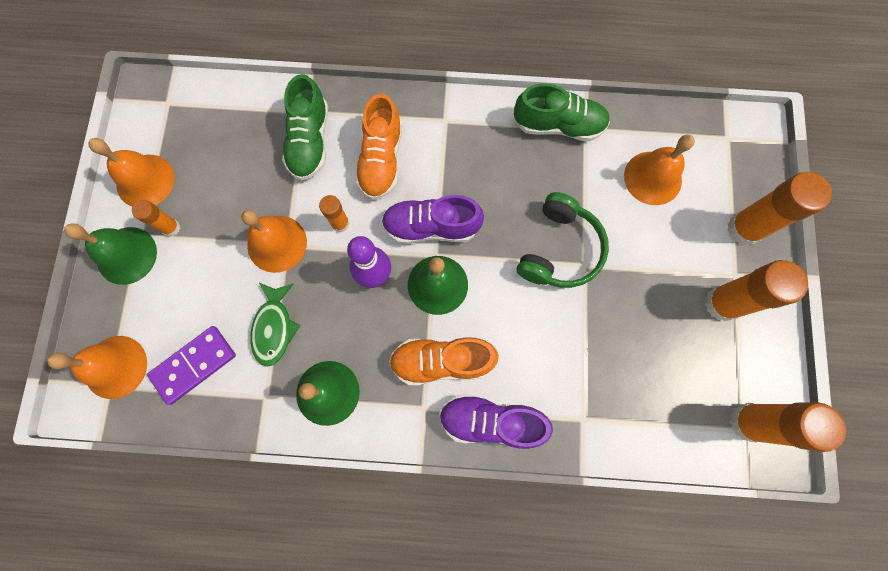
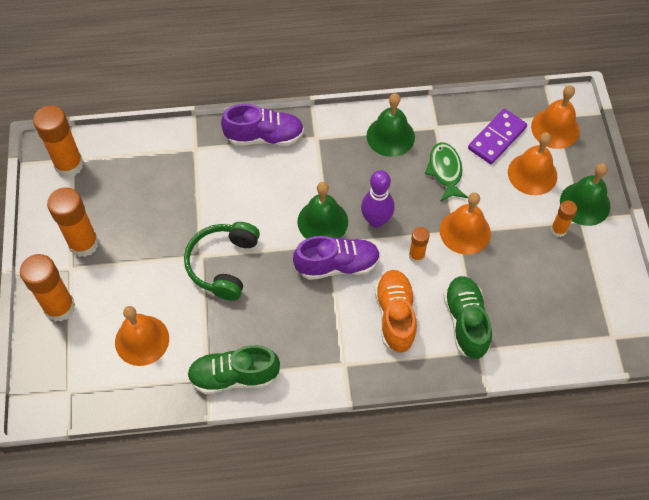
camera: 170 degrees right, 15 degrees down
(145, 181) = (598, 264): orange bell -> orange bell (532, 174)
(441, 361) = (308, 168): orange shoe -> none

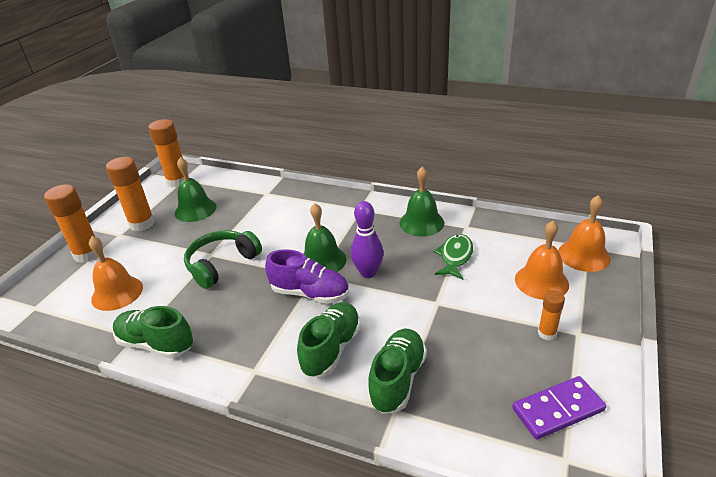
camera: 30 degrees right, 25 degrees down
(264, 137) = (321, 199): purple shoe -> none
(395, 316) = (331, 349): orange shoe -> green shoe
(416, 256) = (386, 309): orange glue stick -> none
(465, 231) = (445, 305): orange bell -> none
(497, 138) = (519, 247): purple domino -> purple domino (557, 409)
(585, 203) = (589, 320): green bell -> green bell (195, 209)

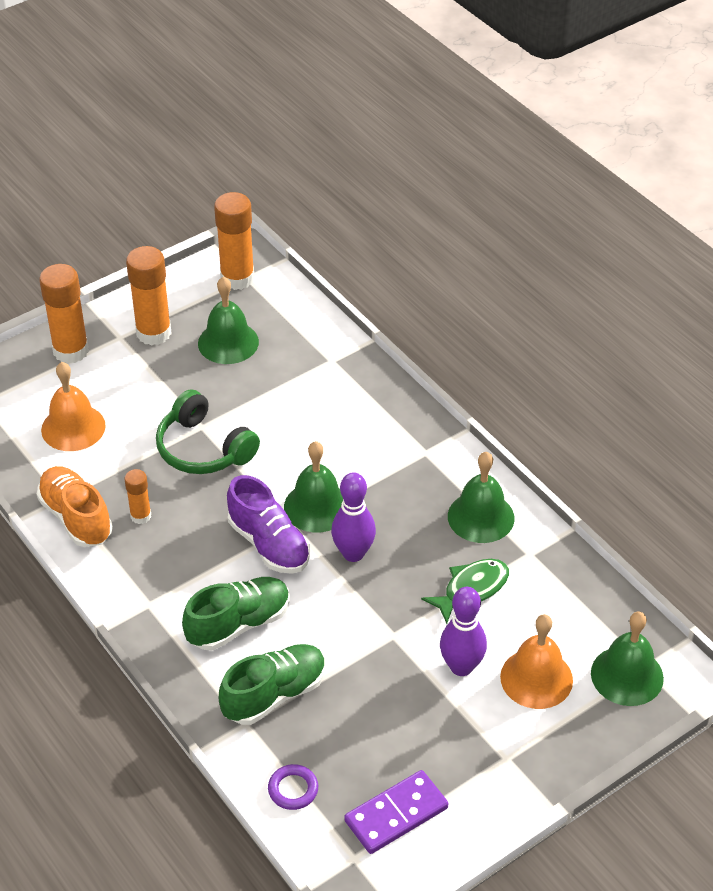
camera: 30 degrees right, 10 degrees up
(156, 344) = (76, 518): green shoe -> orange shoe
(221, 264) = (203, 449): green headphones -> green headphones turned 120 degrees counterclockwise
(474, 437) = (293, 789): none -> purple ring
(494, 298) = (461, 667): none -> purple bowling pin
(547, 333) = (472, 738): orange glue stick -> orange glue stick (140, 516)
(557, 409) = (396, 814): purple domino -> purple domino turned 45 degrees counterclockwise
(584, 255) = (627, 675): orange bell -> green bell

